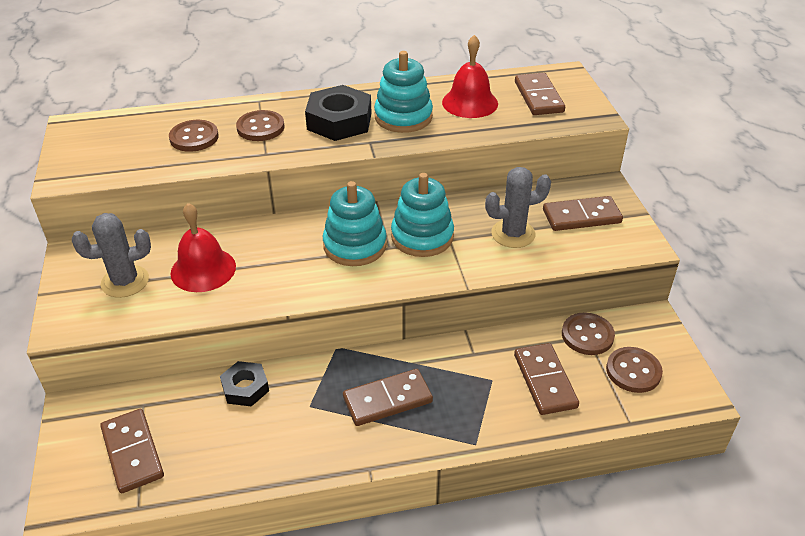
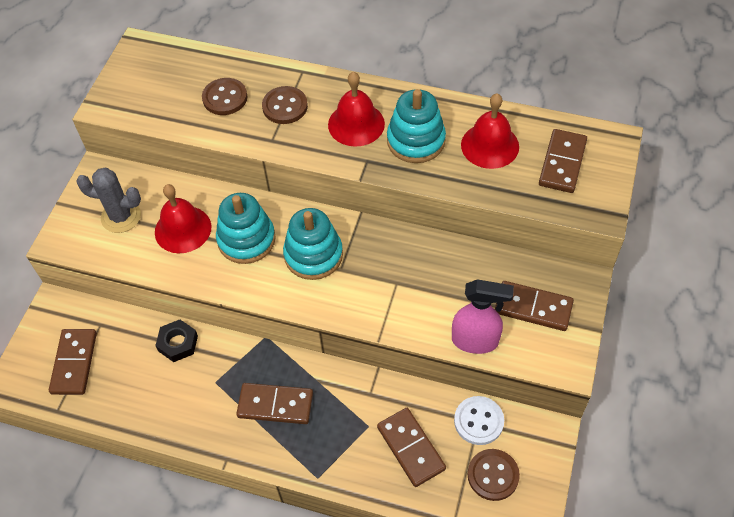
camera: 30 degrees right, 15 degrees up
(339, 121) = (356, 124): black nut -> red bell
(422, 236) = (375, 269): turquoise stacking toy -> turquoise stacking toy (246, 240)
(513, 234) = (456, 300): grey cactus -> none
(544, 381) = (410, 448): brown domino -> brown domino turned 45 degrees counterclockwise
(554, 256) = (475, 341): none -> pink spray bottle
(587, 335) = (478, 421): brown button -> white button

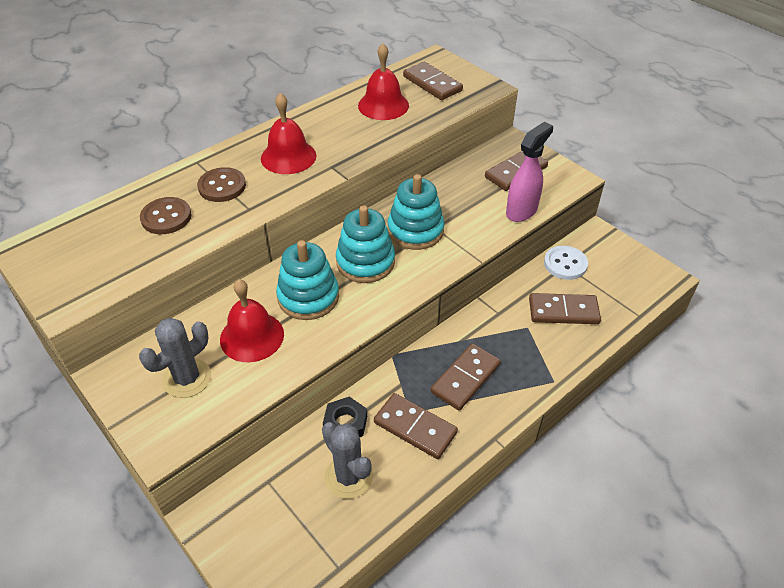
camera: 60 degrees left, 10 degrees down
(74, 363) = (294, 526): brown domino -> brown domino (415, 428)
(132, 373) = (348, 477): none -> grey cactus
(416, 141) = (340, 135): turquoise stacking toy -> turquoise stacking toy (415, 230)
(493, 475) = (614, 277): brown button -> none

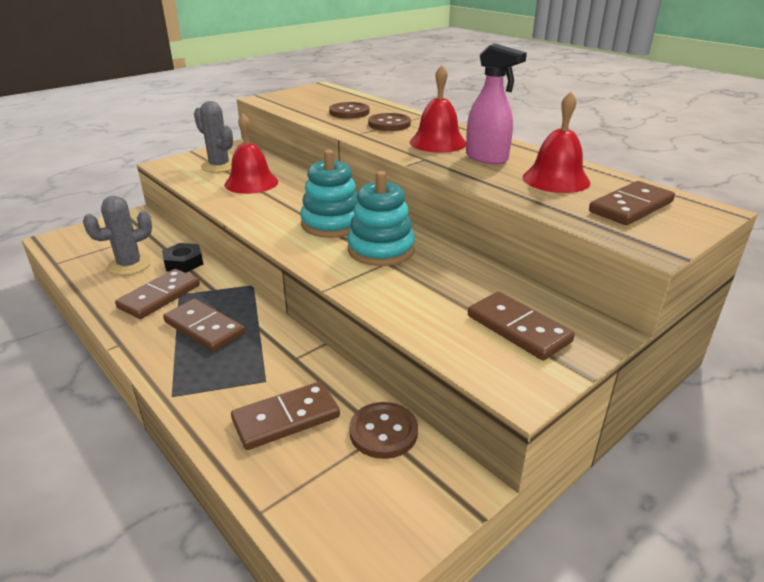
camera: 90 degrees right, 15 degrees down
(308, 297) = (290, 201): turquoise stacking toy -> none
(522, 211) = (424, 327): pink spray bottle -> pink spray bottle (487, 158)
(563, 311) = (286, 418): brown domino -> brown domino turned 60 degrees clockwise
(565, 264) = (383, 432): white button -> brown button

